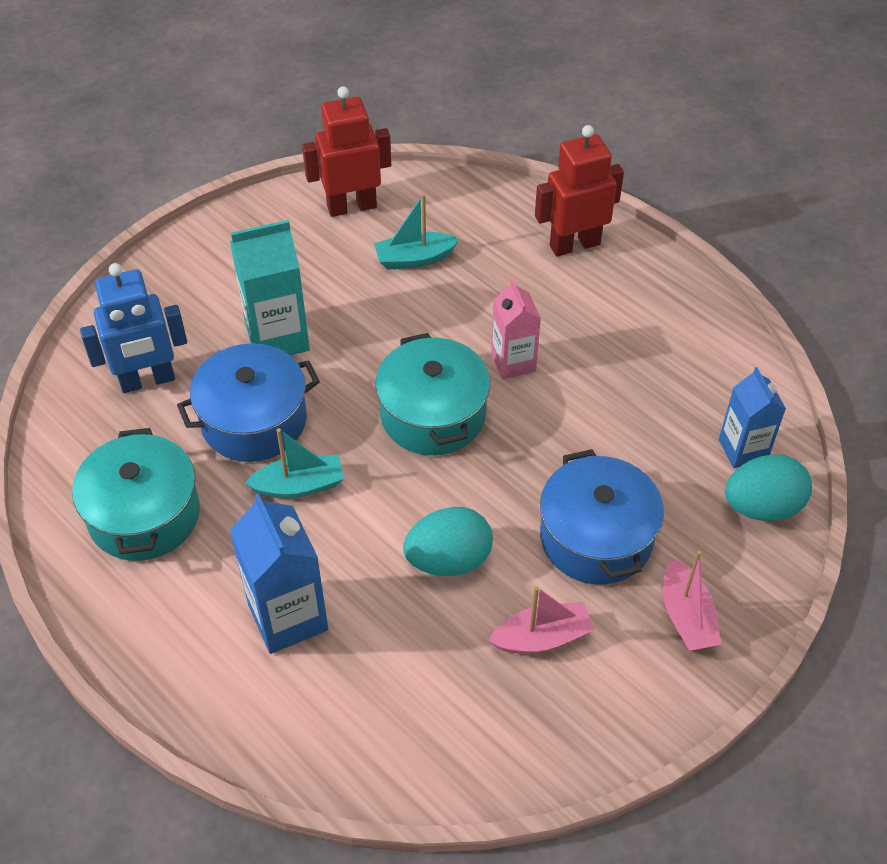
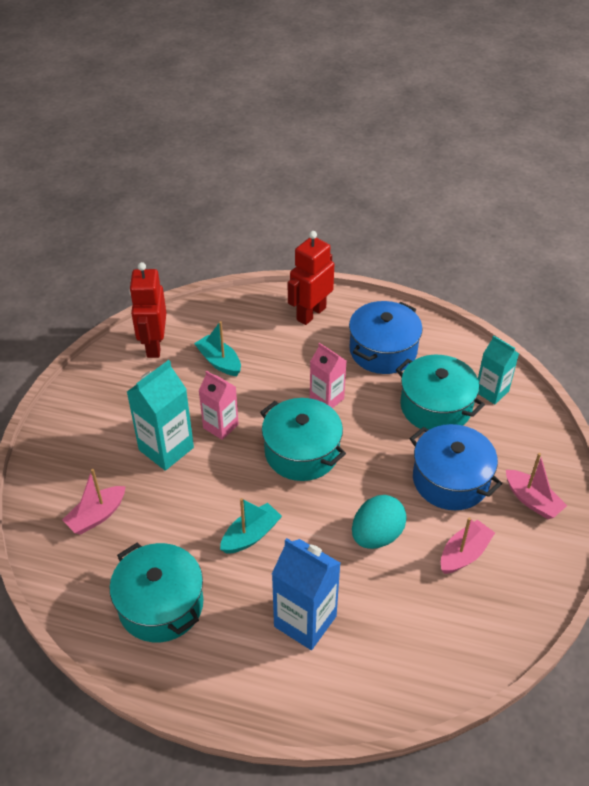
camera: 30 degrees left, 5 degrees down
(147, 380) = (97, 516): blue robot -> pink boat
(254, 421) = (190, 508): blue pot -> blue pot (383, 350)
(351, 206) = (154, 345): red robot -> red robot turned 45 degrees counterclockwise
(359, 339) = (220, 426): none -> pink carton
(414, 259) = (219, 362): turquoise boat -> turquoise boat turned 90 degrees clockwise
(649, 435) = (435, 406): none -> turquoise pot
(743, 449) = (491, 391): blue carton -> turquoise carton
(762, 506) = (525, 419): turquoise egg -> none

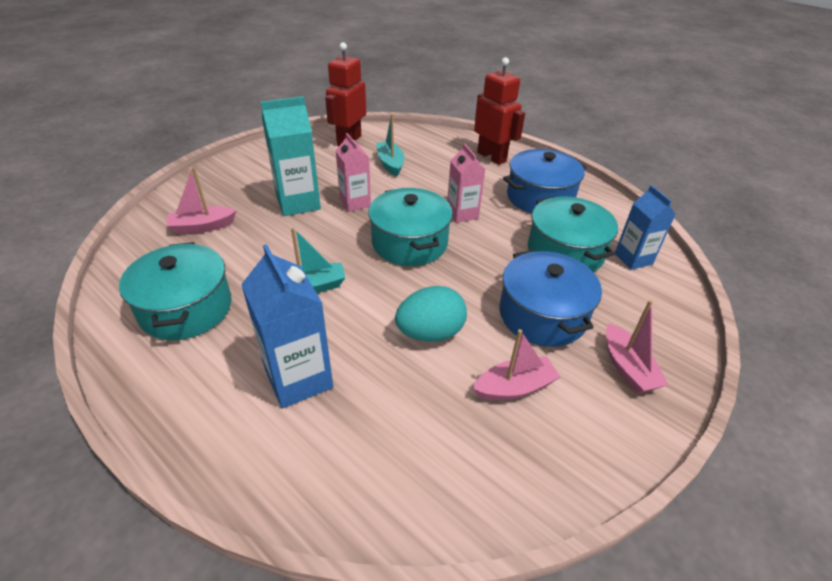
camera: 25 degrees right, 5 degrees down
(311, 313) = (491, 157): red robot -> red robot turned 75 degrees clockwise
(491, 391) = (633, 259): turquoise carton -> blue carton

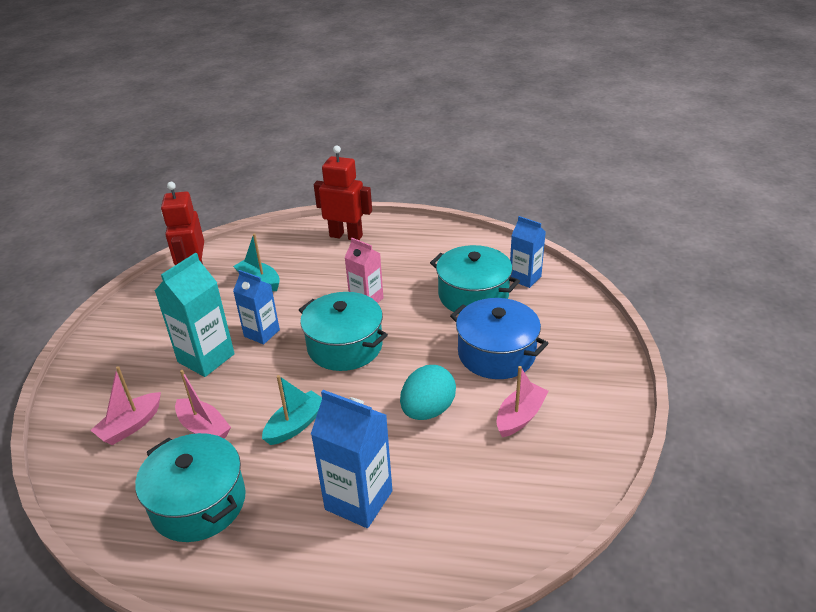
camera: 30 degrees left, 5 degrees down
(355, 203) = (262, 333): pink carton -> blue carton
(540, 197) = (417, 257): blue pot -> none
(627, 368) = (580, 362): pink boat -> pink boat (203, 428)

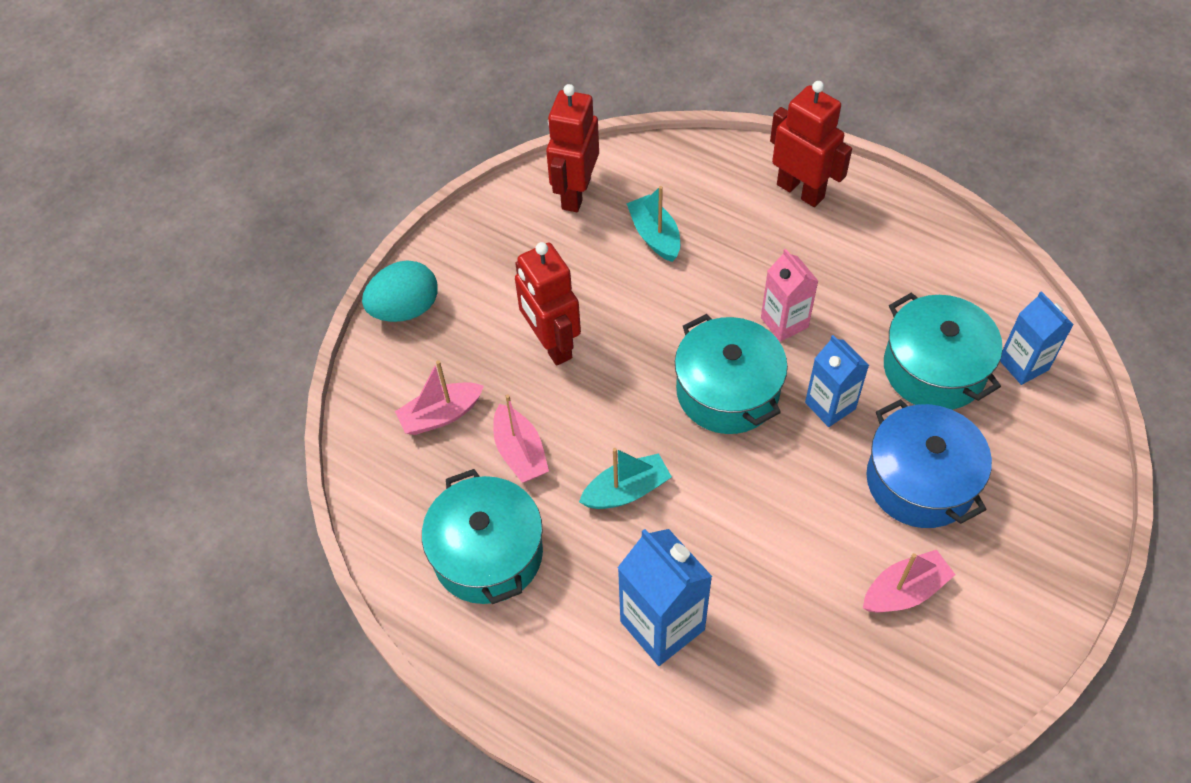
camera: 25 degrees right, 20 degrees up
(206, 358) = (551, 344): turquoise carton -> red robot
(262, 333) = (630, 329): blue carton -> blue carton (830, 405)
(428, 410) = (792, 534): turquoise egg -> turquoise egg (405, 309)

